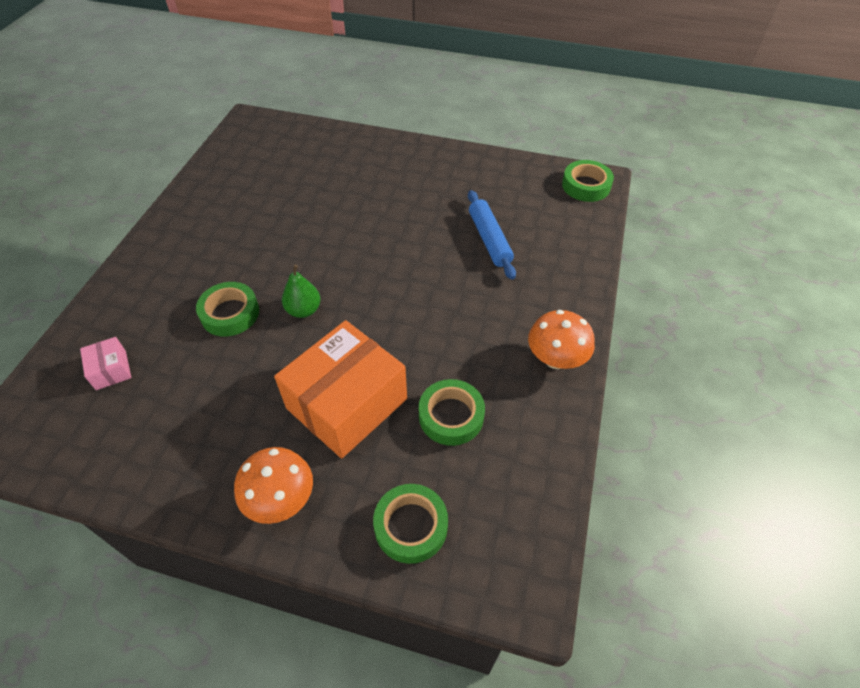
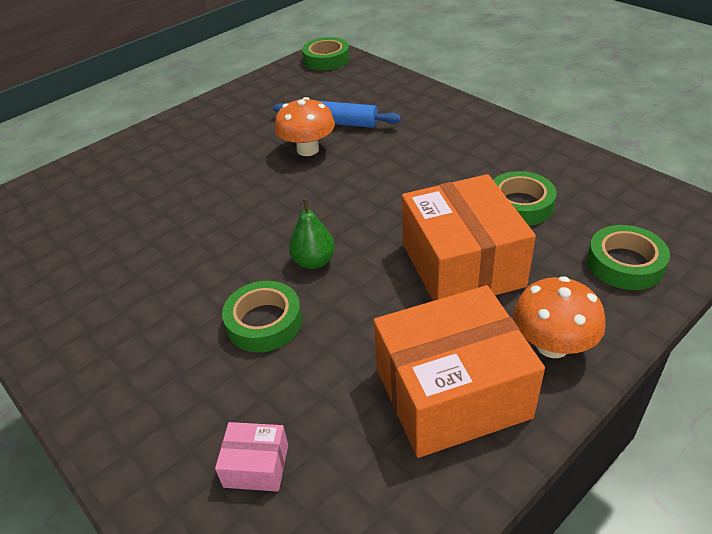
camera: 55 degrees left, 10 degrees down
(206, 450) = (452, 393): none -> orange box
(556, 359) = (498, 133): orange mushroom -> orange mushroom (308, 149)

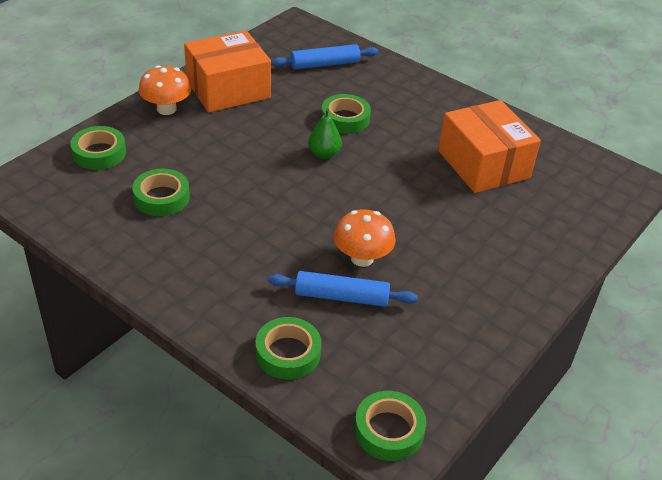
camera: 165 degrees right, 0 degrees up
(256, 465) = (325, 64): pink box -> blue rolling pin
(388, 91) = (288, 353): none -> green tape
(462, 265) = (215, 152): orange box -> orange box (483, 164)

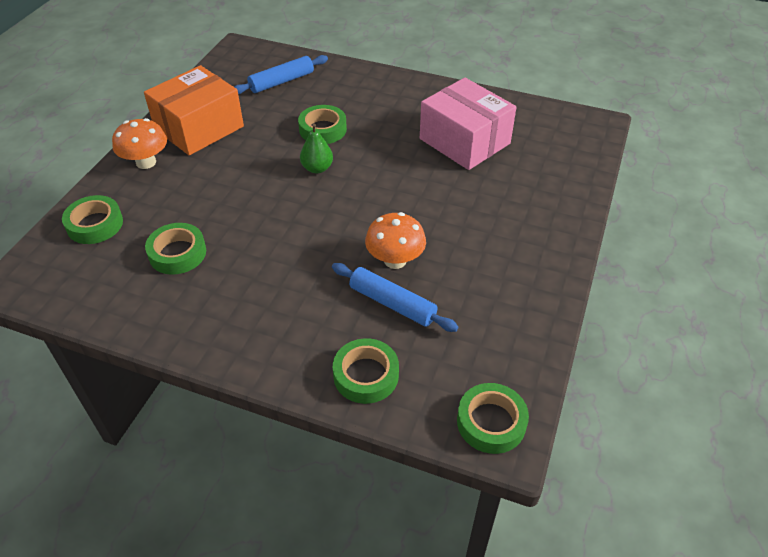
camera: 15 degrees left, 5 degrees up
(341, 297) = (392, 304): blue rolling pin -> blue rolling pin turned 45 degrees clockwise
(483, 164) = (464, 141): orange box -> pink box

